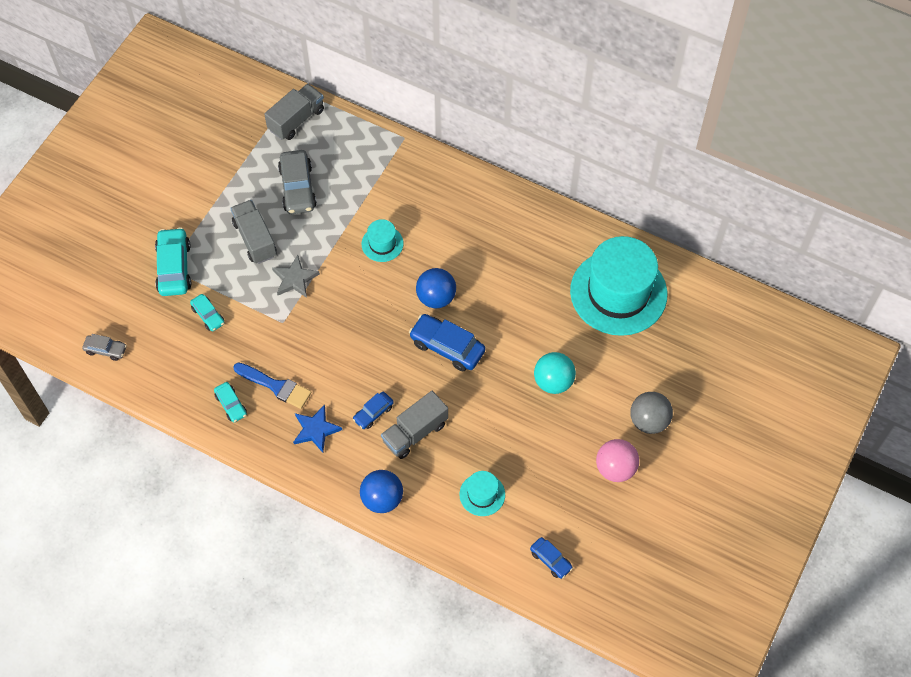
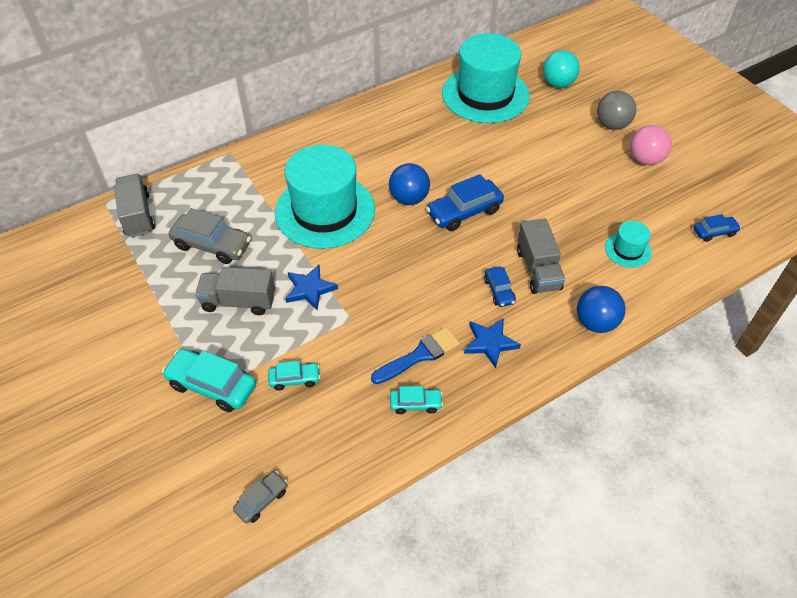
camera: 60 degrees left, 10 degrees down
(295, 279) = (310, 289): grey star -> blue star
(382, 244) = (325, 211): turquoise hat -> turquoise hat, size x2.27
(553, 381) = (542, 162): turquoise ball -> turquoise ball (558, 84)

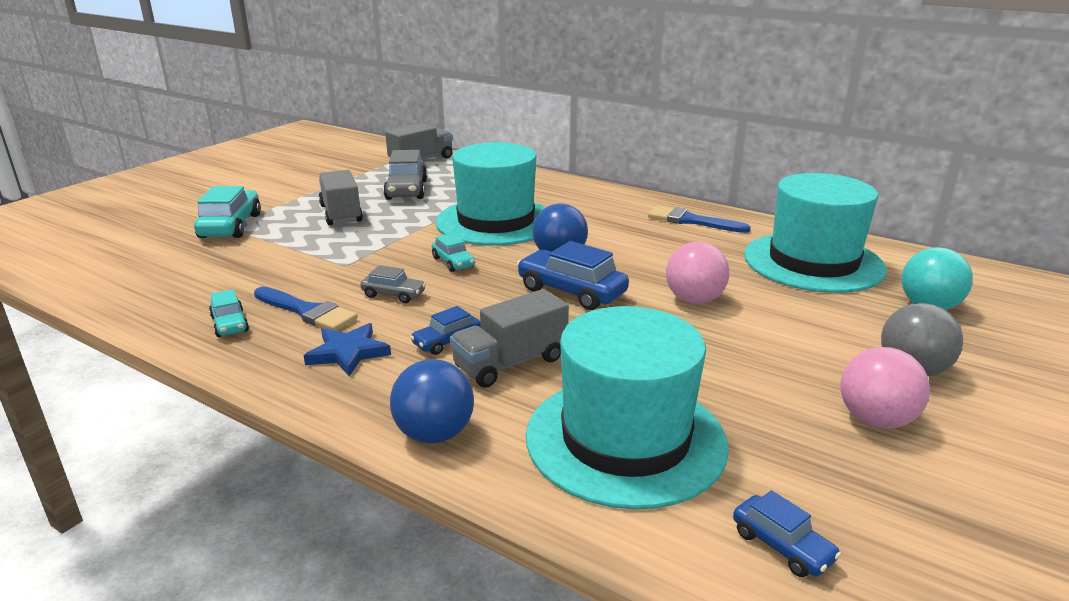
camera: 65 degrees right, 25 degrees down
(262, 500) = (91, 274): grey car -> grey car (393, 294)
(294, 379) = (249, 256): turquoise car -> turquoise car (453, 262)
(310, 289) = (377, 238): blue star -> none
(393, 114) = (691, 221): none -> blue brush
(504, 164) = (694, 300): none -> pink ball
(627, 250) = (625, 439): turquoise hat -> turquoise hat, size x2.27

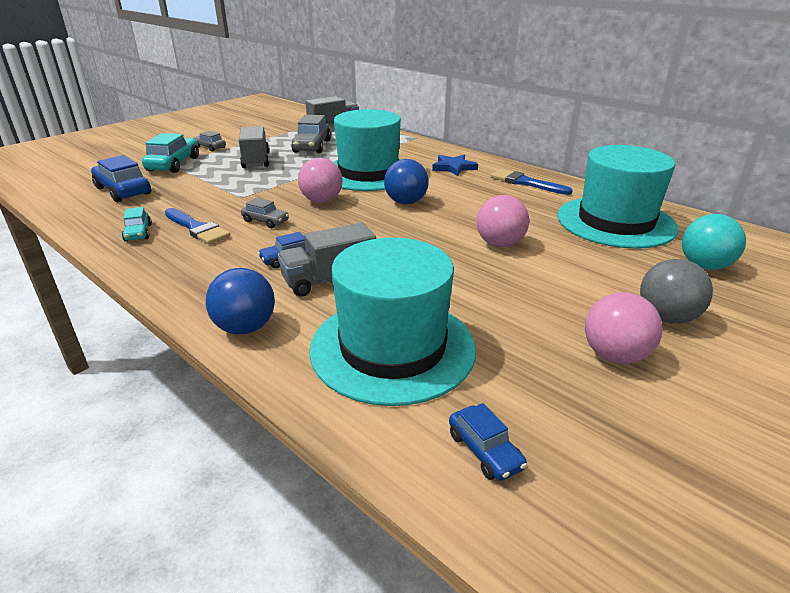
camera: 10 degrees right, 5 degrees up
(269, 200) = (210, 147): none -> grey car
(348, 353) = (211, 261): blue star -> blue star (454, 167)
(453, 262) = (321, 201): turquoise car -> pink ball
(571, 291) = (402, 229): blue car -> blue car (123, 191)

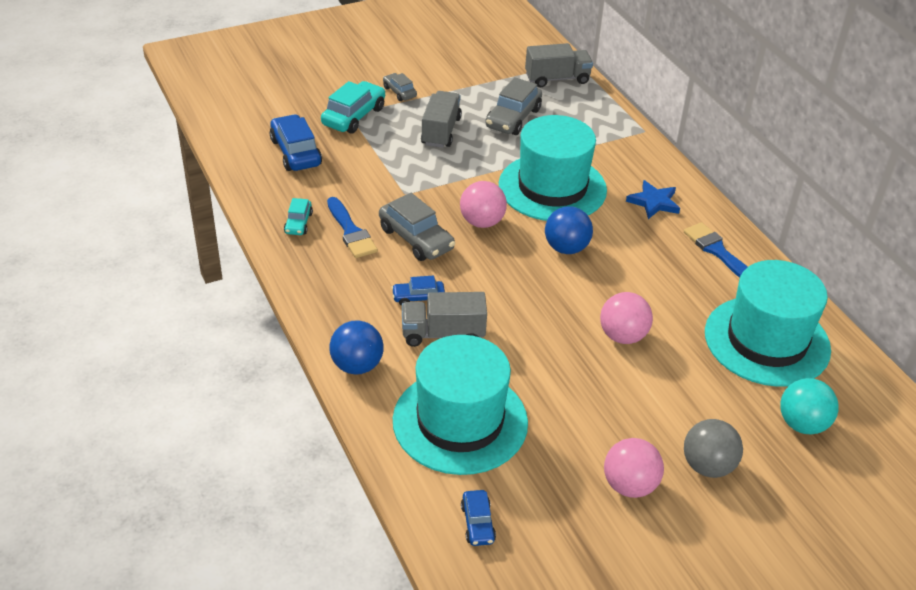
camera: 20 degrees right, 10 degrees up
(265, 221) = (416, 239): grey car -> grey car, size x1.78

